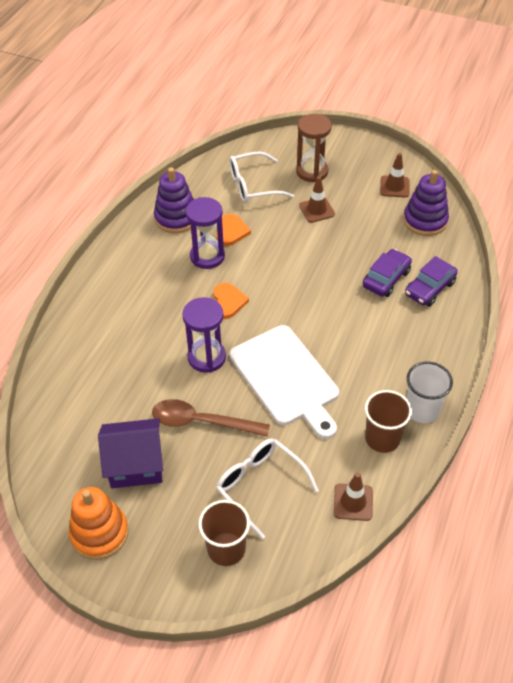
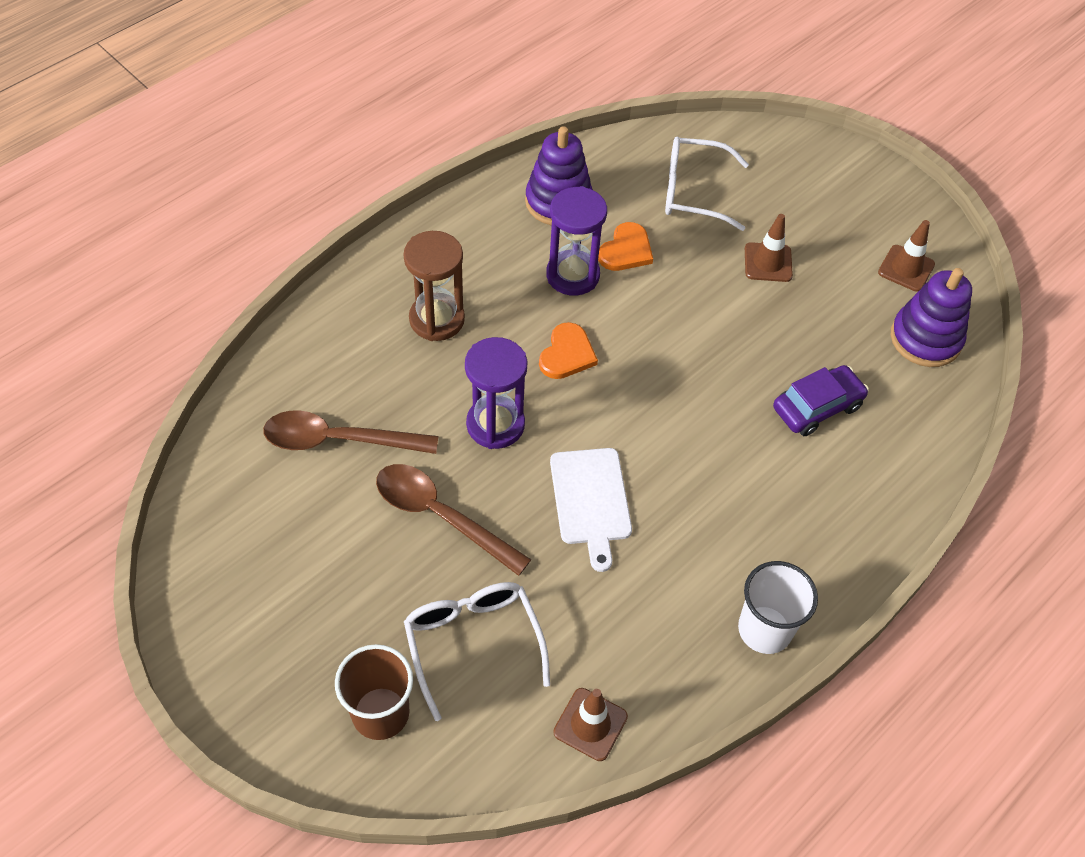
camera: 20 degrees right, 5 degrees up
(99, 533) = (227, 616): orange stacking toy -> none
(114, 403) = (338, 440): none -> brown spoon
(136, 464) = (322, 540): purple house -> none
(286, 378) = (591, 501): white cutting board -> white cutting board, size x0.63
(312, 171) = (792, 200): brown hourglass -> brown hourglass (437, 319)
(382, 438) = (683, 648): brown cup -> none
(429, 288) = (876, 448): purple car -> none

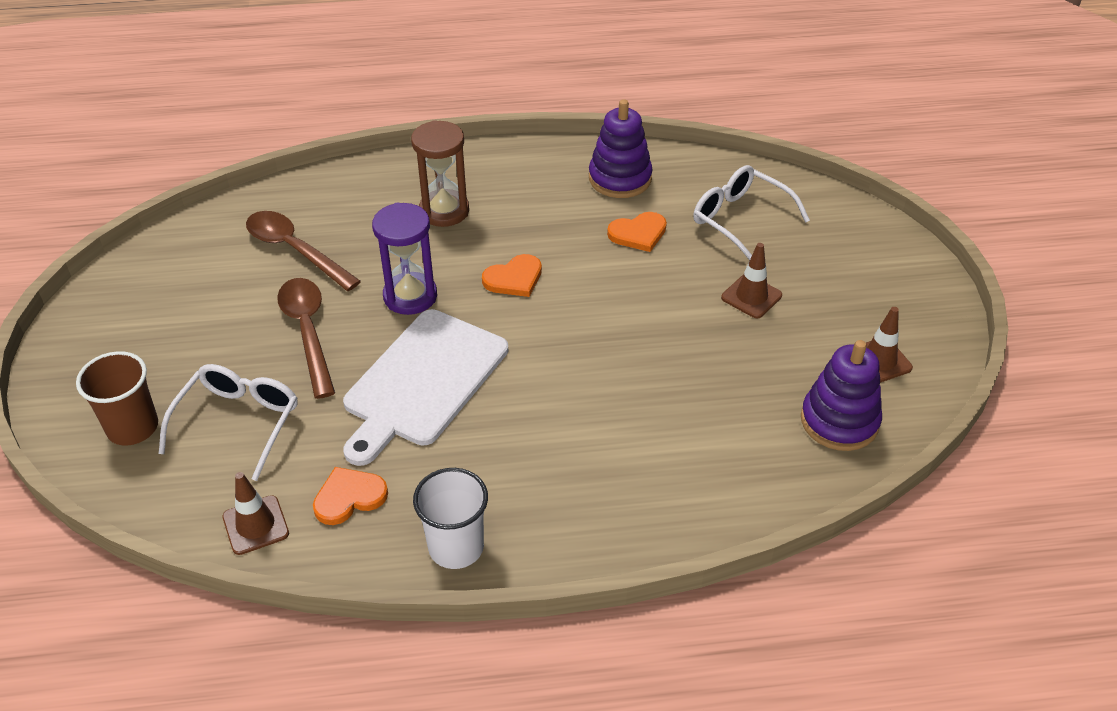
camera: 40 degrees right, 10 degrees down
(572, 275) = (577, 230): purple hourglass -> none
(591, 501) = (423, 382): white cutting board -> white cutting board, size x1.58
(639, 646) = (349, 497): none -> orange heart
(817, 407) = (679, 418): purple car -> none

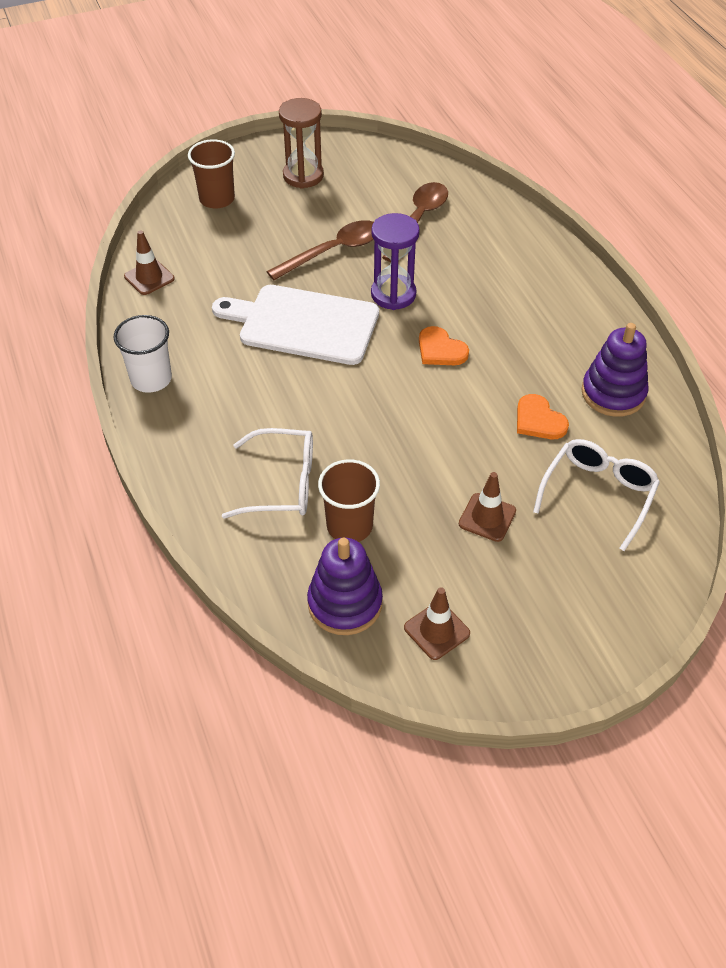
camera: 75 degrees right, 5 degrees up
(238, 422) = (235, 244): white glasses -> white glasses (283, 484)
(349, 497) = (183, 314): orange heart -> none
(444, 211) = (506, 289): brown hourglass -> brown hourglass (303, 176)
(740, 399) = (349, 526): none -> brown cup

